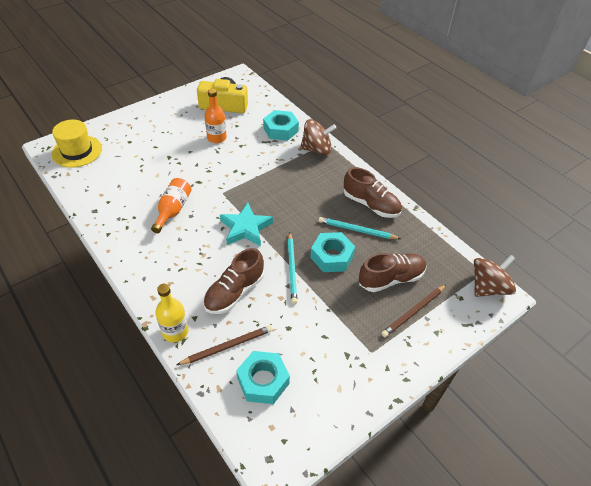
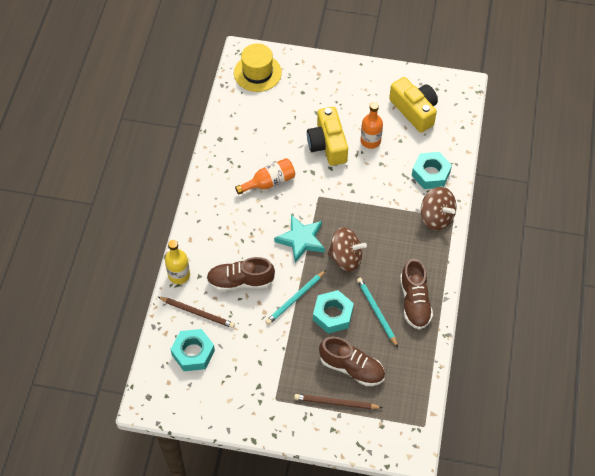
camera: 50 degrees right, 10 degrees up
(188, 159) = (327, 144): none -> yellow camera
(488, 287) = (411, 439): brown spinning top -> brown spinning top (346, 258)

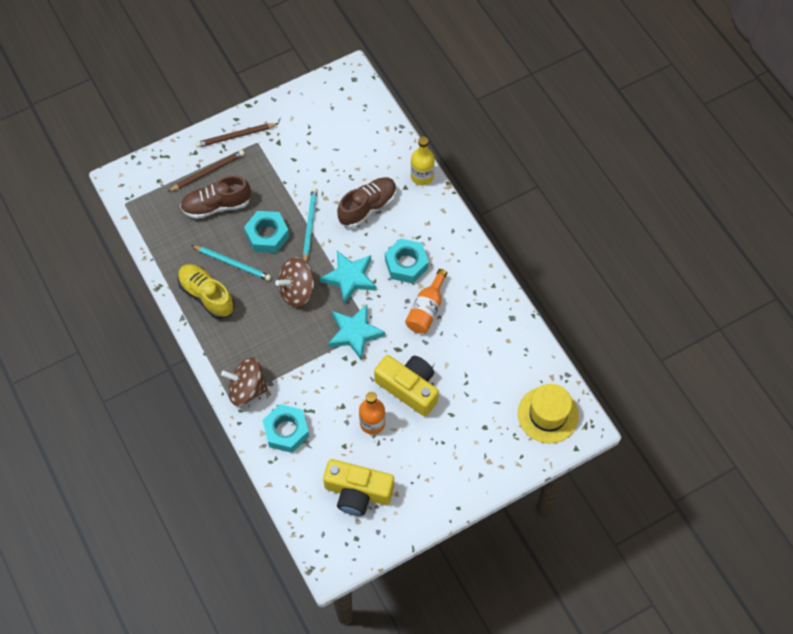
camera: 140 degrees right, 5 degrees up
(193, 353) = (351, 129): turquoise nut -> turquoise nut (406, 264)
(197, 313) = (377, 159): brown pencil -> brown pencil (236, 136)
(331, 201) = (355, 333): none -> turquoise star
(414, 302) = (207, 295): brown shoe -> yellow shoe

